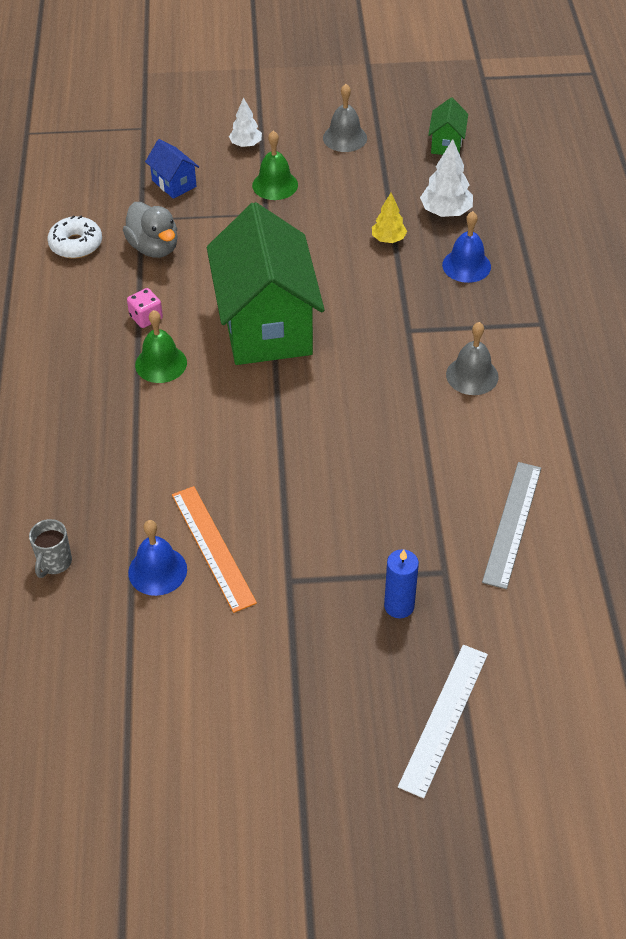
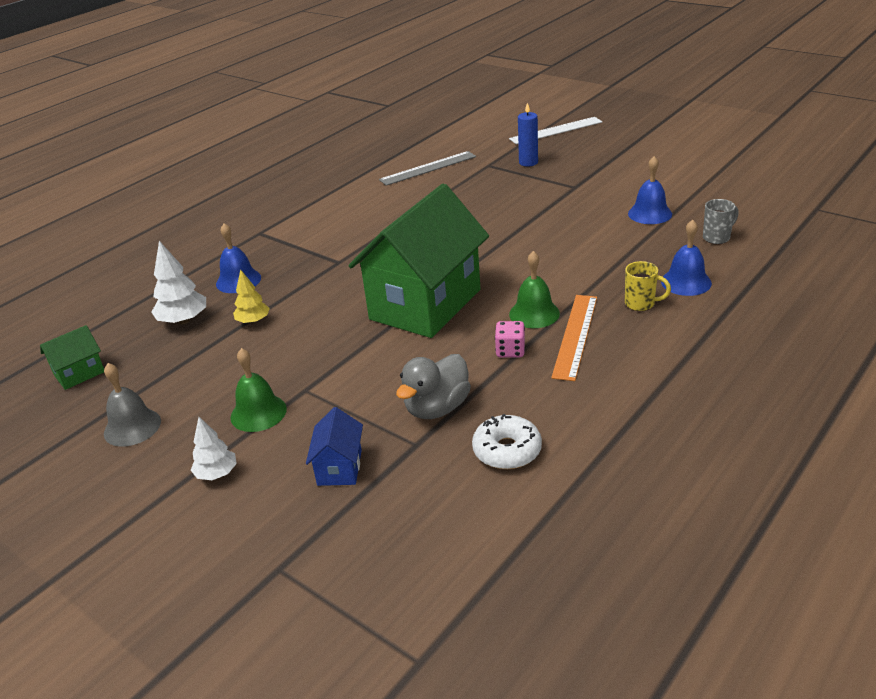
camera: 135 degrees left, 15 degrees down
(48, 473) = (686, 282): none -> blue bell
(73, 422) = (641, 304): none -> yellow mug
(154, 247) = (437, 408): grey duck -> grey duck turned 150 degrees counterclockwise
(213, 547) = (604, 211): orange ruler -> orange ruler (575, 336)
(472, 375) = (343, 226): grey bell -> none

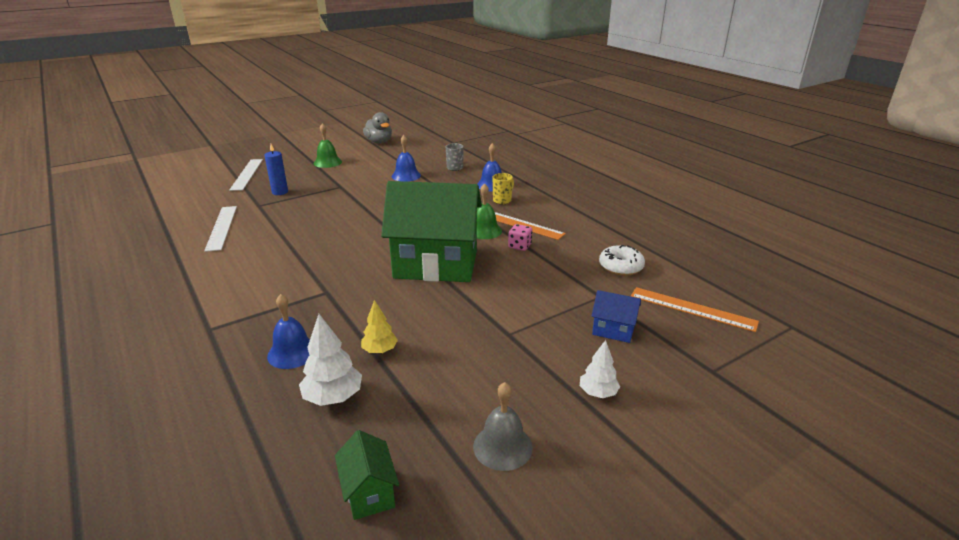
camera: 75 degrees left, 5 degrees down
(258, 413) = (526, 362): green bell -> green bell (327, 162)
(422, 538) = (692, 309): none -> orange ruler
(425, 304) = (436, 265): green house -> green house turned 45 degrees counterclockwise
(428, 168) = (221, 227): grey ruler -> white ruler
(437, 408) = (566, 282): grey duck -> grey duck (379, 142)

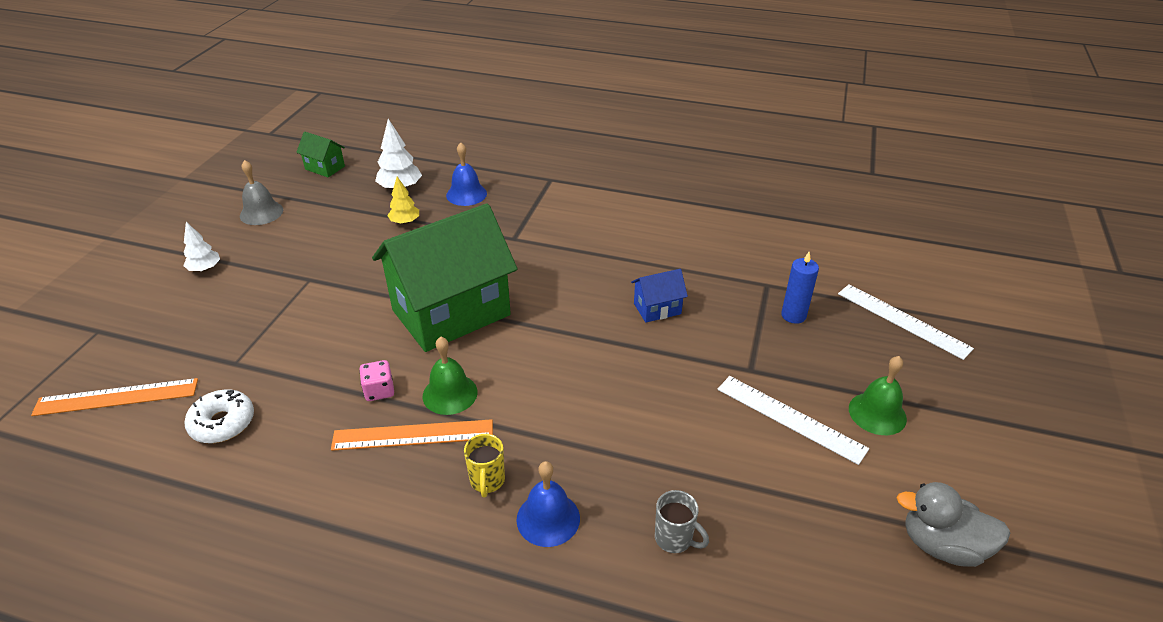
camera: 140 degrees right, 10 degrees up
(221, 227) = (733, 242): white ruler -> white ruler (790, 418)
(406, 175) = (712, 455): blue bell -> none
(613, 330) = (207, 328): blue house -> blue house (657, 309)

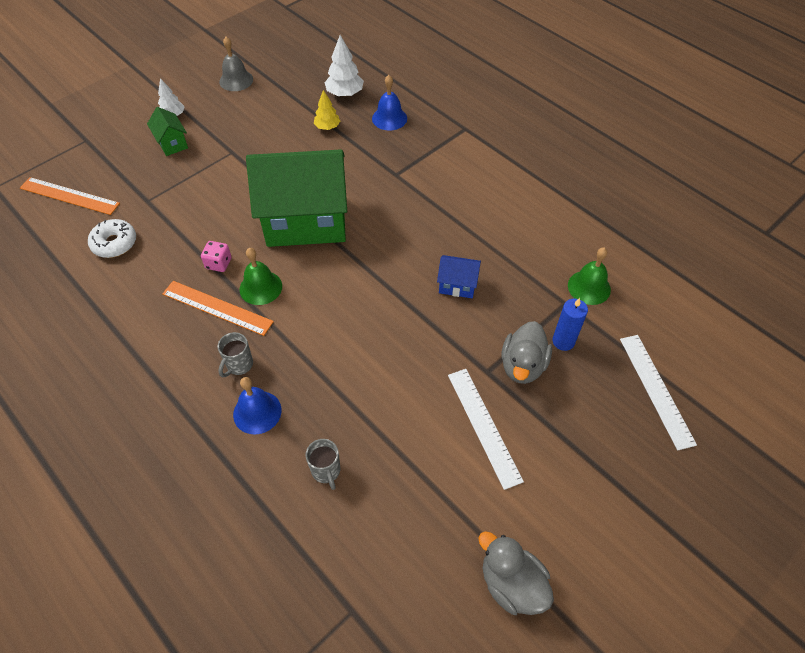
camera: 30 degrees right, 15 degrees up
(325, 168) = (303, 54): green house -> green house (172, 143)
(487, 481) = (239, 365): yellow mug -> grey mug
(777, 350) = (523, 365): none -> grey duck
(877, 413) = (557, 457): green bell -> green bell (589, 287)

